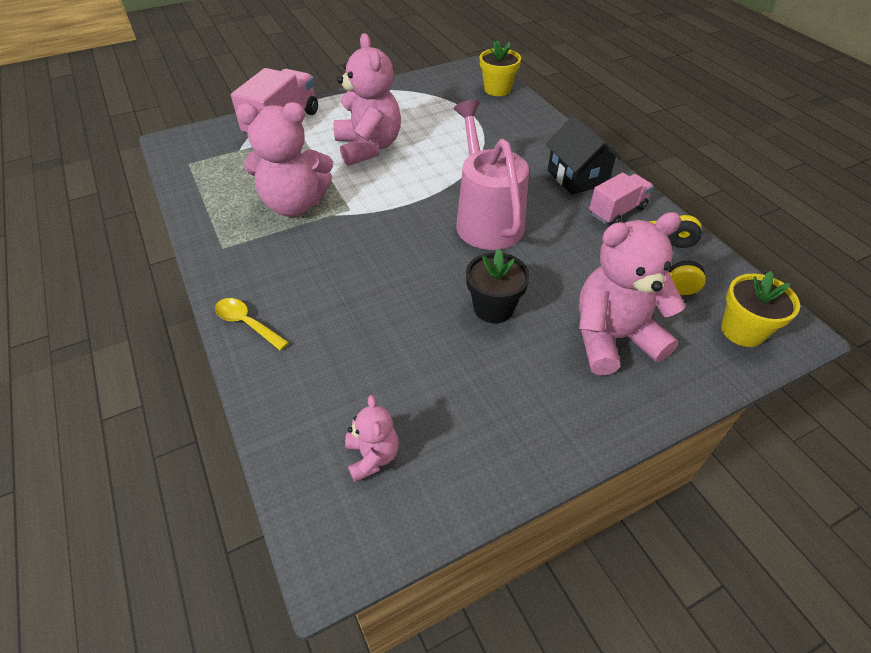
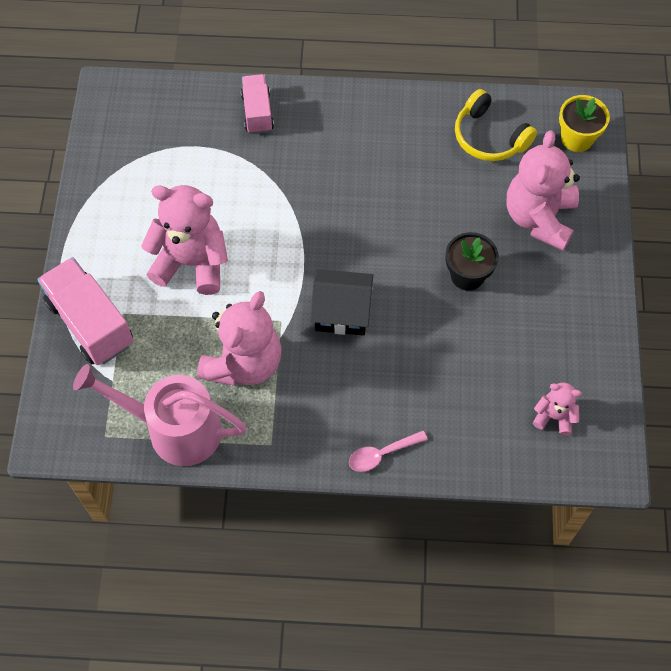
camera: 60 degrees left, 15 degrees up
(247, 323) = (381, 454): yellow spoon -> pink spoon
(486, 219) = (363, 223): pink watering can -> pink watering can (174, 429)
(497, 89) = (166, 99): yellow flower pot -> none
(577, 177) = (353, 124): black house -> black house (342, 312)
(617, 211) = (414, 126): pink truck -> pink truck (257, 112)

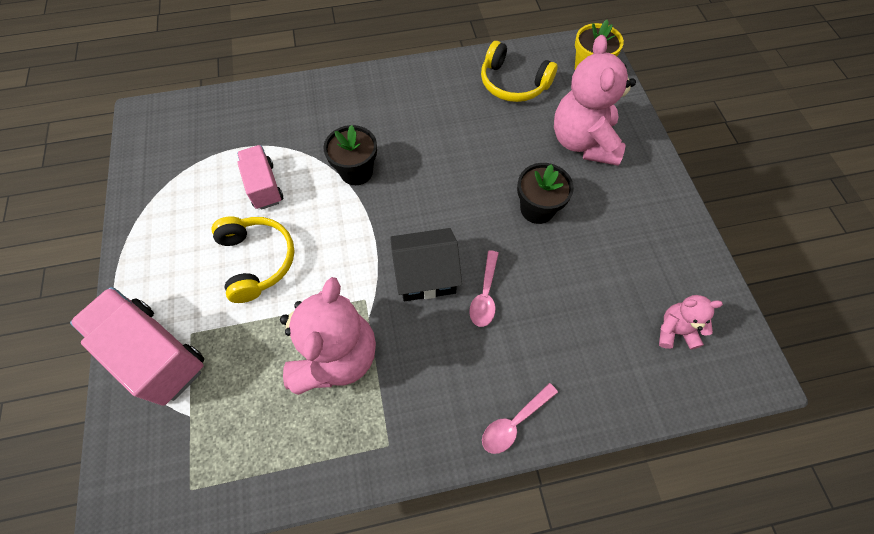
camera: 15 degrees left, 0 degrees up
(174, 429) = (272, 457): pink watering can -> none
(192, 262) = (257, 260): pink teddy bear -> yellow headphones
(257, 112) = (294, 105): pink truck -> pink truck (264, 186)
(302, 197) = (356, 171): none -> black flower pot
(390, 343) = (485, 295): none -> pink spoon

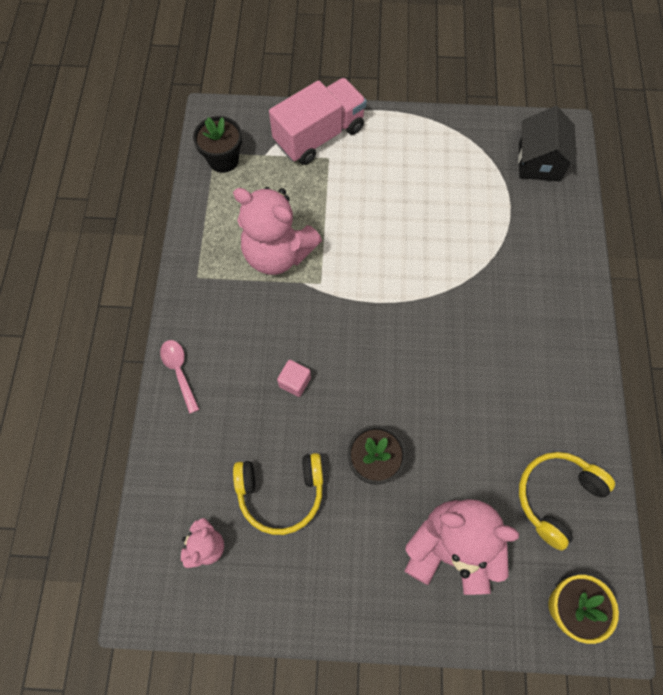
camera: 105 degrees right, 5 degrees up
(257, 260) = (381, 207): yellow headphones -> yellow headphones (281, 492)
(264, 186) = (459, 220): pink truck -> none
(356, 171) = (459, 300): black flower pot -> black flower pot (223, 160)
(426, 275) = (329, 337): black house -> black house (539, 161)
(485, 295) = (295, 382): pink spoon -> pink cube

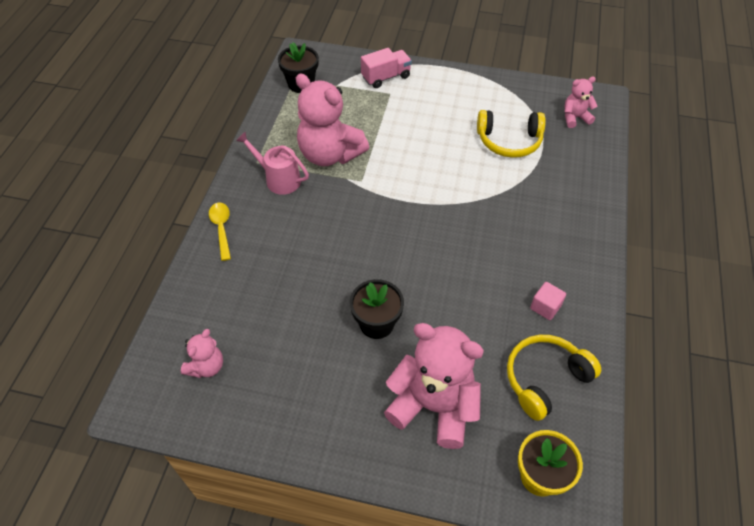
camera: 10 degrees right, 15 degrees down
(179, 371) = (221, 228): pink spoon -> yellow spoon
(227, 296) = (278, 179): none -> pink watering can
(281, 492) = (286, 335): yellow headphones -> yellow headphones (509, 141)
(295, 382) = (320, 251): pink cube -> pink cube (545, 307)
(319, 135) = (386, 77): pink truck -> pink truck, size x0.61
(539, 161) = (575, 118): black house -> pink teddy bear

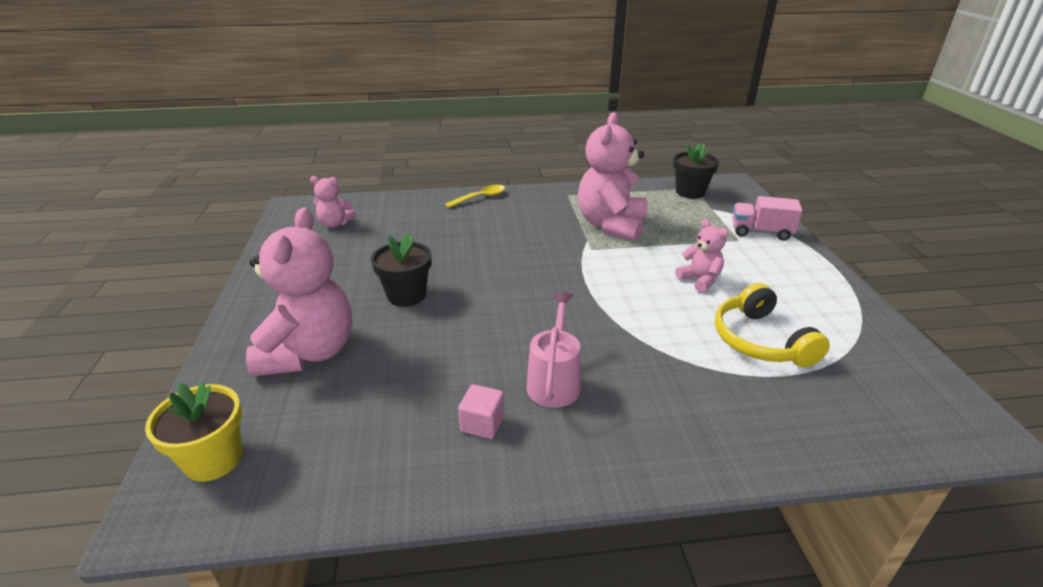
camera: 70 degrees right, 20 degrees down
(278, 179) = (556, 208): pink watering can -> pink watering can (554, 381)
(386, 77) = (761, 232): pink truck -> pink truck turned 150 degrees clockwise
(545, 379) = (362, 441): yellow headphones -> none
(575, 118) = (888, 401): pink teddy bear -> pink teddy bear (700, 280)

